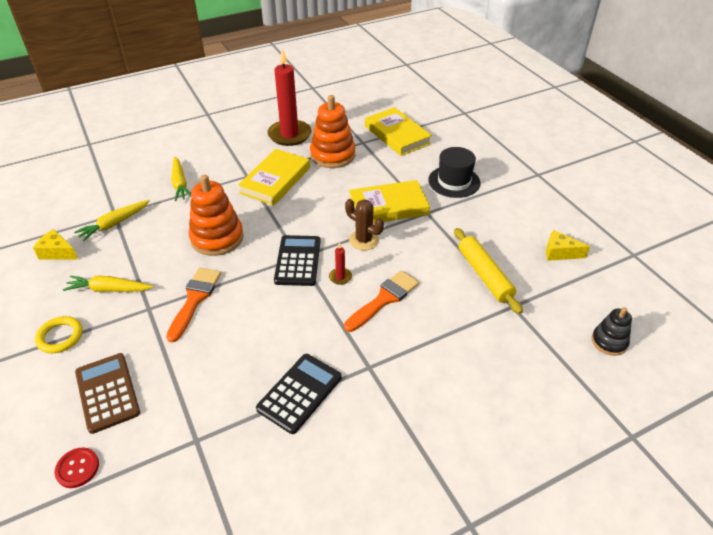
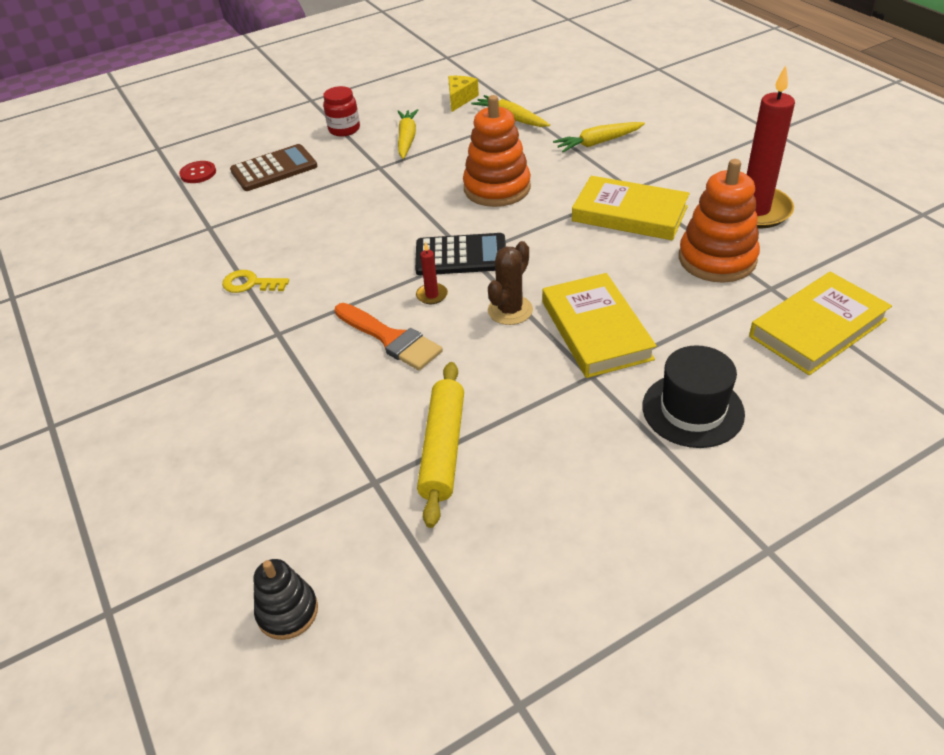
camera: 90 degrees right, 0 degrees up
(60, 337) = (344, 129): yellow ring -> red jar
(195, 299) = (392, 192): orange brush -> none
(299, 393) = (250, 284): black calculator -> yellow key
(484, 275) = (443, 448): yellow rolling pin -> yellow rolling pin turned 60 degrees counterclockwise
(559, 253) = (510, 563): yellow cheese -> none

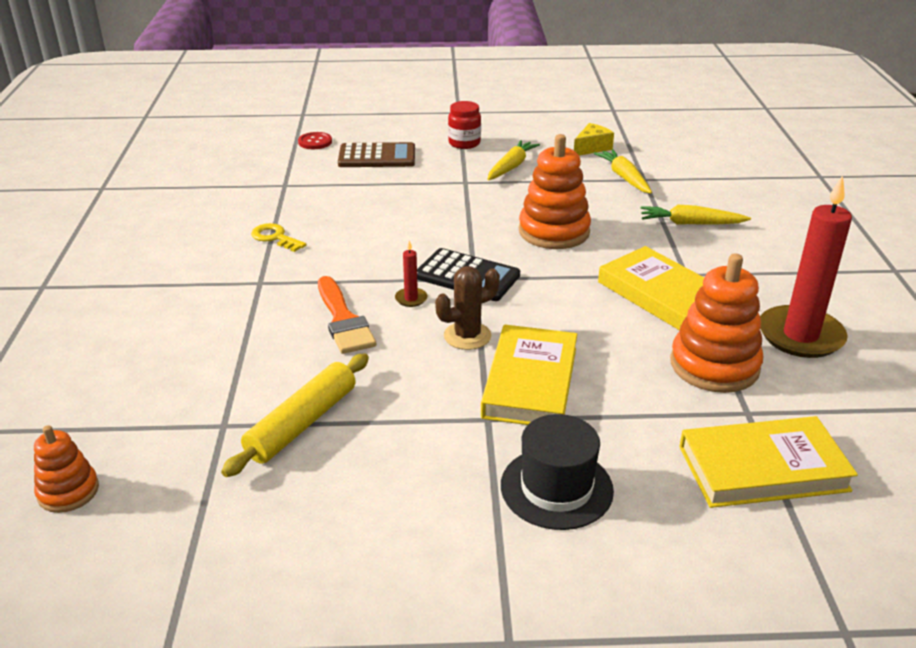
camera: 25 degrees right, 10 degrees down
(287, 612) = (68, 491): black stacking toy -> orange stacking toy

